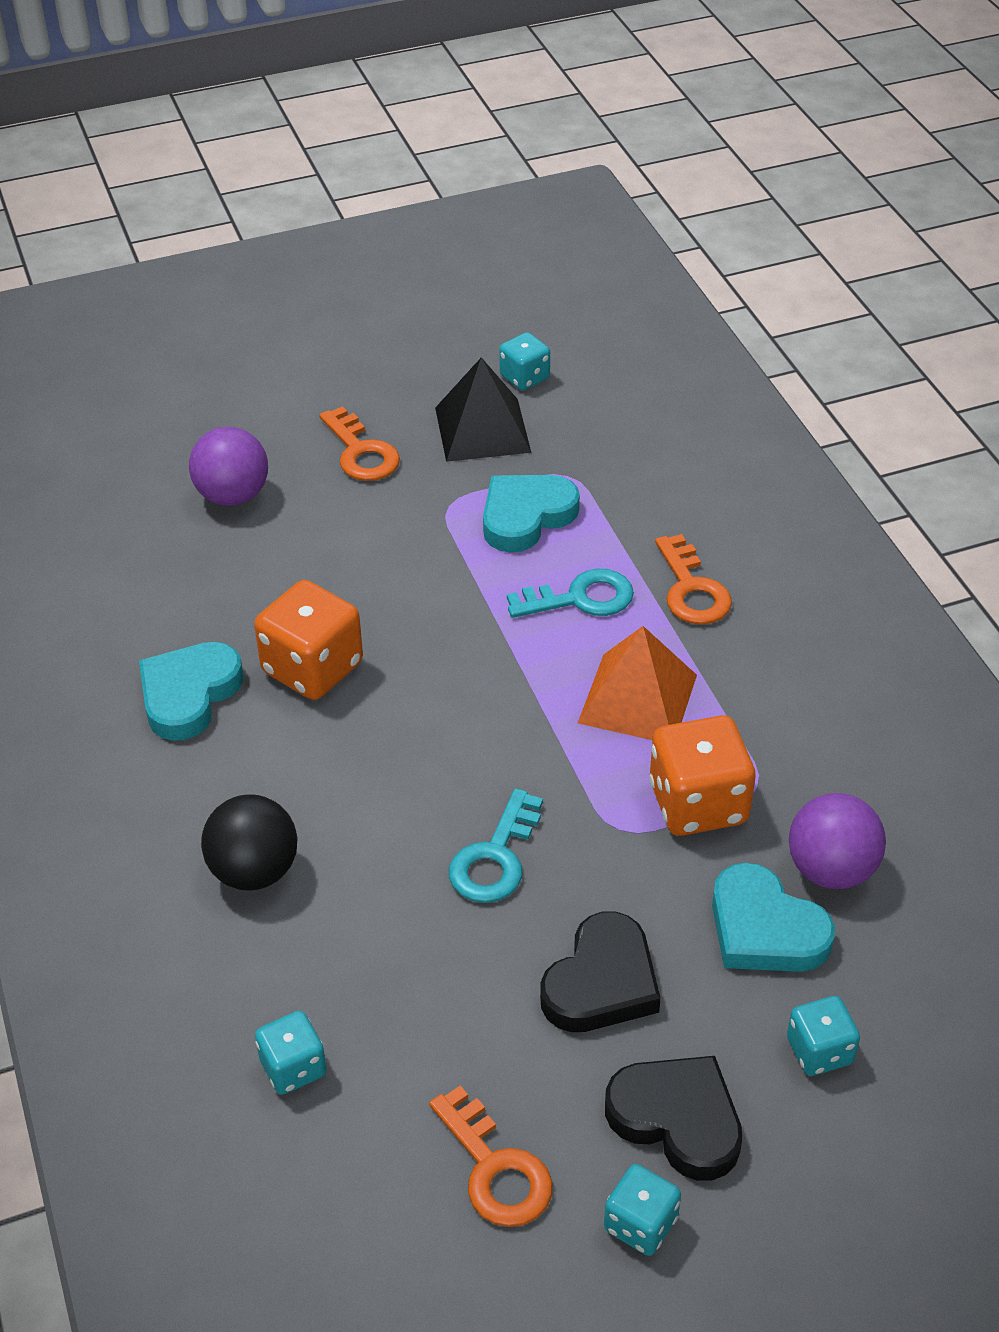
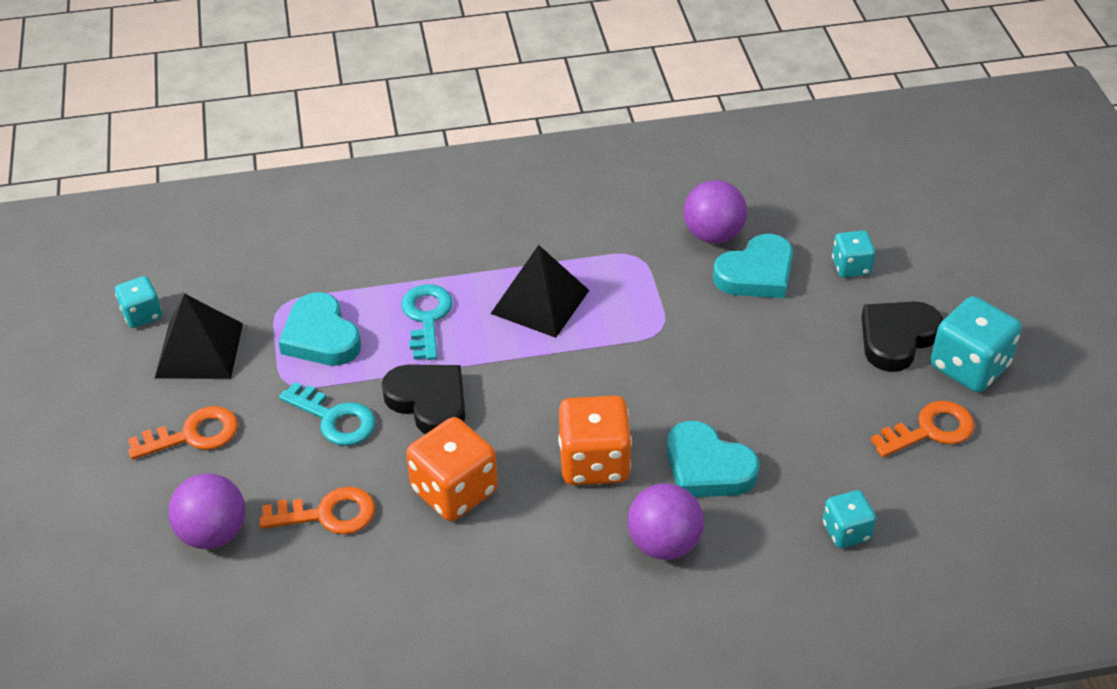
camera: 80 degrees left, 0 degrees up
(189, 694) = (461, 578): turquoise heart -> turquoise heart (707, 467)
(254, 871) = (664, 544): black ball -> purple ball
(495, 857) = (675, 399): turquoise key -> turquoise key (334, 418)
(601, 982) = (790, 358): black heart -> black heart (429, 402)
(638, 698) = (540, 301): orange pyramid -> black pyramid
(640, 1224) = (969, 366): turquoise dice -> turquoise dice, size x1.73
(692, 589) = (437, 255): orange key -> orange key (327, 514)
(698, 803) = (645, 287): orange dice -> orange dice (594, 462)

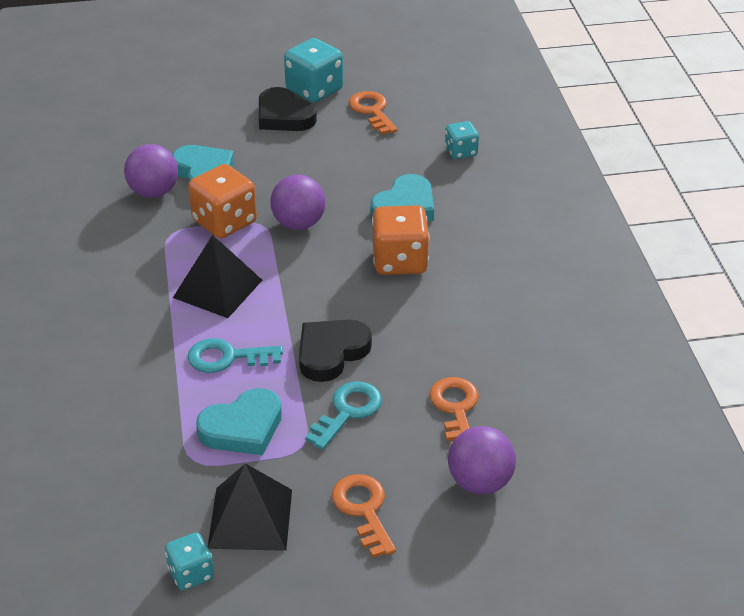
camera: 90 degrees left, 5 degrees down
(454, 490) = (429, 335): orange dice -> orange dice (224, 222)
(664, 544) = (476, 230): purple ball -> purple ball (298, 224)
(851, 266) = (205, 129): turquoise dice -> none

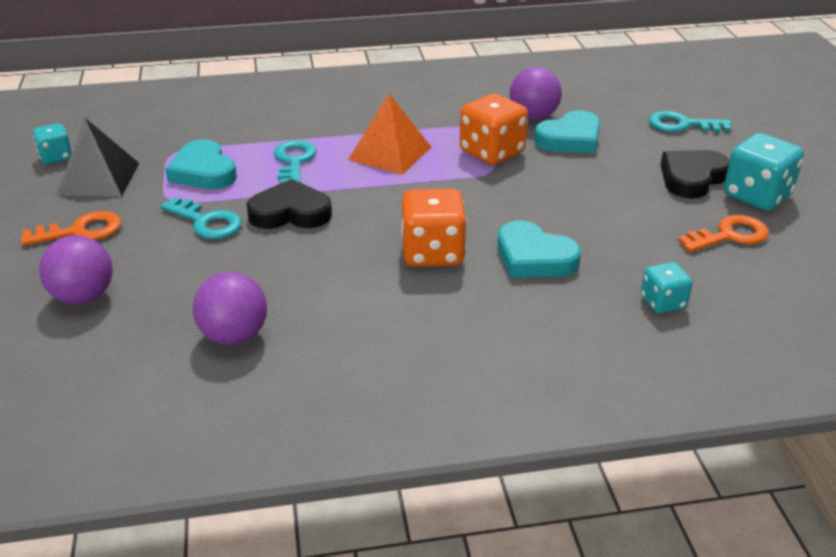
camera: 90 degrees right, 5 degrees down
(187, 109) = (682, 125): none -> turquoise key
(217, 288) = (390, 153): black pyramid -> orange pyramid
(298, 224) = (493, 191): purple ball -> purple ball (234, 336)
(331, 353) = (290, 212): black heart -> black heart turned 45 degrees counterclockwise
(455, 409) = (190, 285): orange key -> none

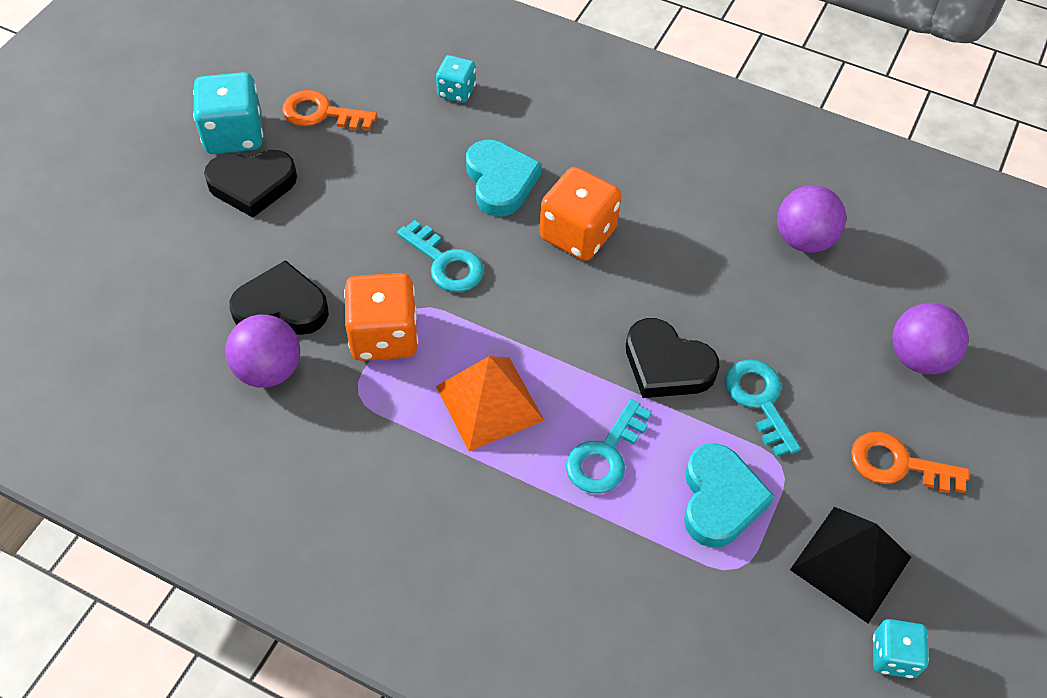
camera: 145 degrees left, 20 degrees up
(570, 139) = (281, 307): turquoise heart -> black heart
(682, 125) = (145, 257): turquoise key -> turquoise key (445, 262)

